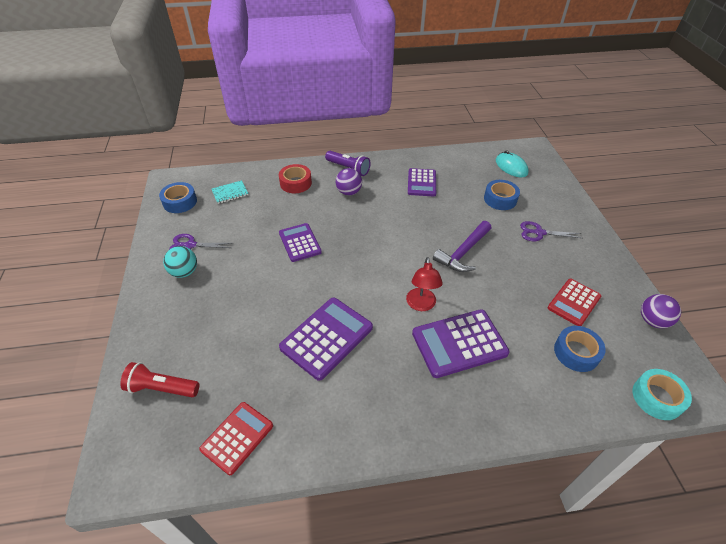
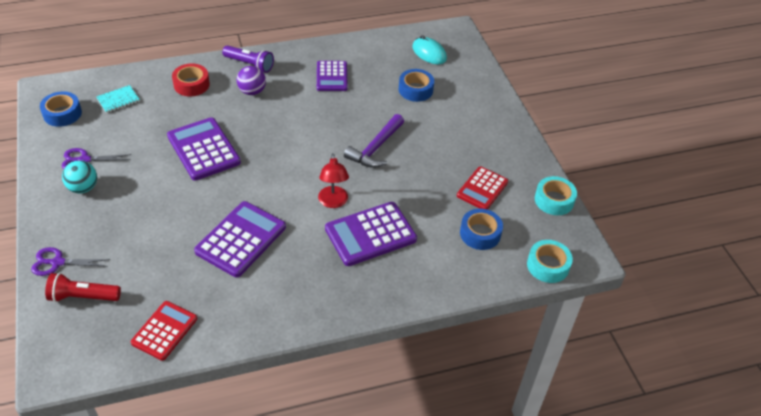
camera: 10 degrees left, 0 degrees up
(300, 243) = (203, 149): purple calculator -> purple calculator, size x1.52
(539, 233) = (454, 123): purple scissors -> purple scissors (57, 262)
(652, 321) = (554, 200): purple ball -> turquoise tape

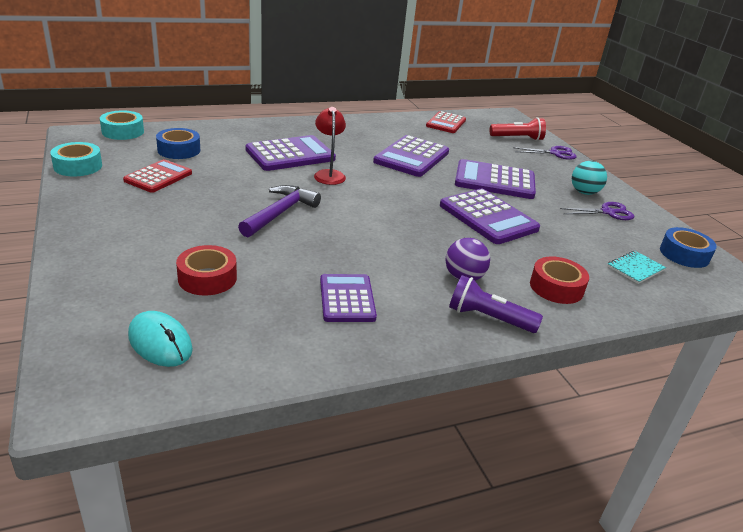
camera: 175 degrees right, 15 degrees down
(168, 202) = (494, 181): none -> purple calculator
(415, 90) = (207, 278): blue tape -> red tape

